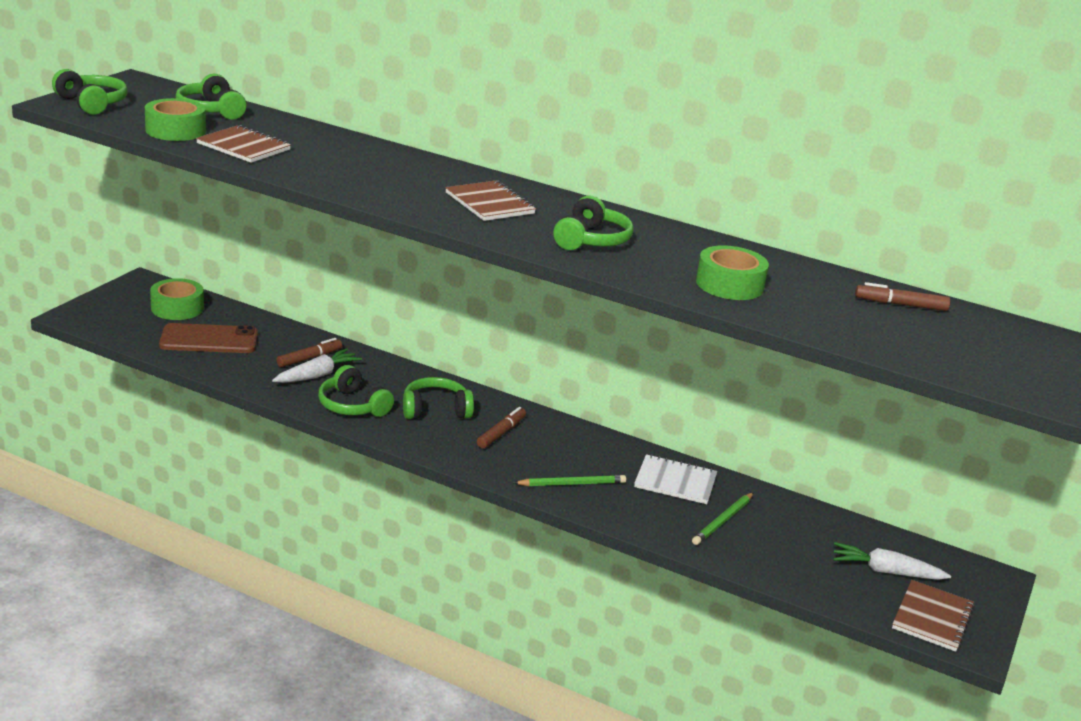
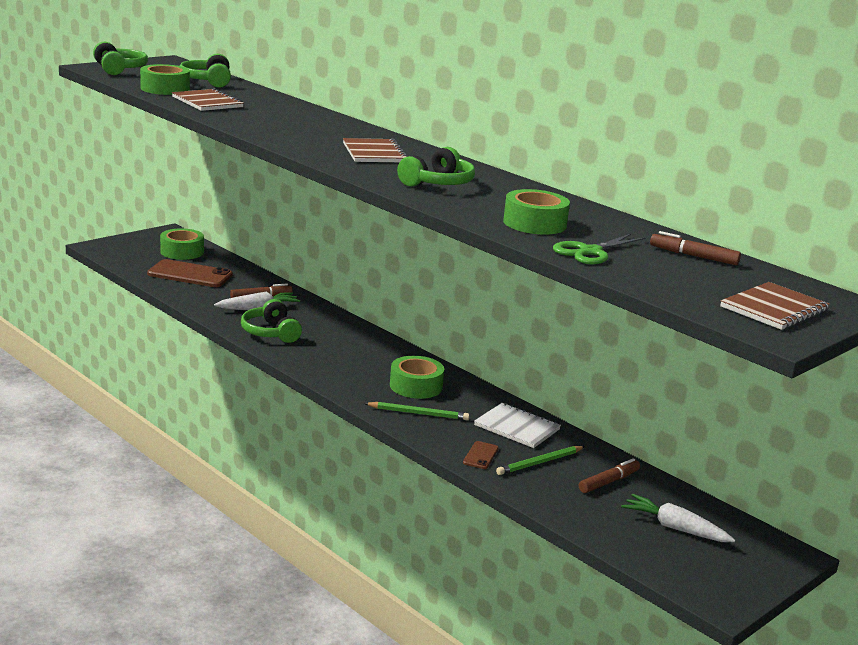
camera: 20 degrees right, 5 degrees down
(435, 410) = (339, 345): green headphones -> none
(501, 433) = (384, 369): brown marker -> brown marker (609, 482)
(547, 449) = (416, 386): none -> green tape
(664, 524) = (480, 455): none -> brown phone
(811, 317) = (590, 252): none -> green scissors
(932, 617) = (695, 571): brown notebook -> brown notebook (774, 309)

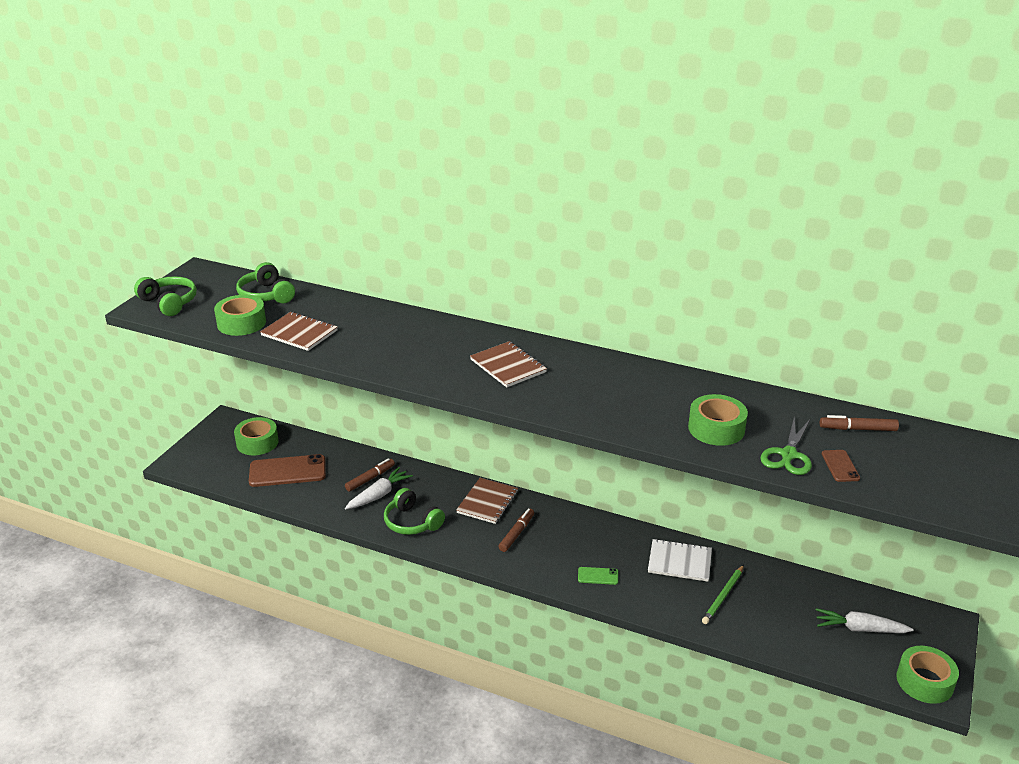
camera: 20 degrees left, 10 degrees up
(416, 386) = (572, 543): green tape -> green tape (924, 681)
(418, 413) = (598, 576): green pencil -> green phone
(438, 183) = (597, 395): green headphones -> none
(480, 455) = (677, 607): brown phone -> brown phone (840, 466)
(609, 482) = (784, 597): brown marker -> brown marker (516, 533)
(774, 309) = (965, 481): brown notebook -> brown notebook (487, 502)

